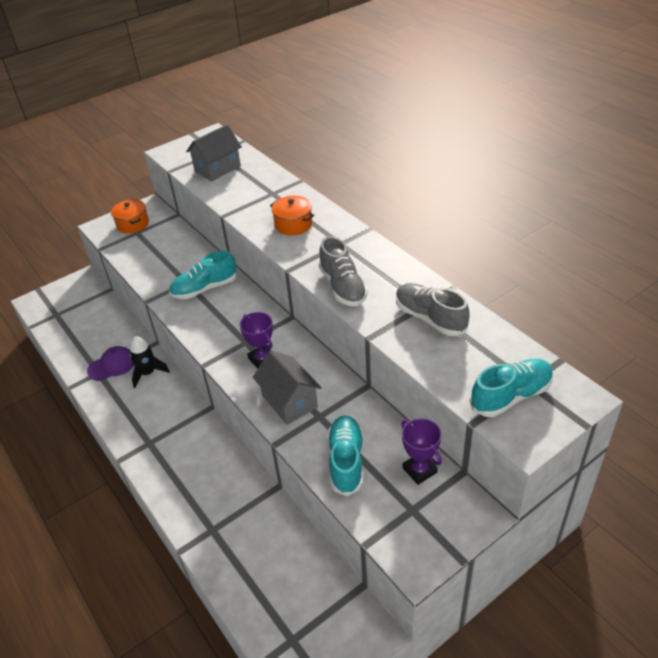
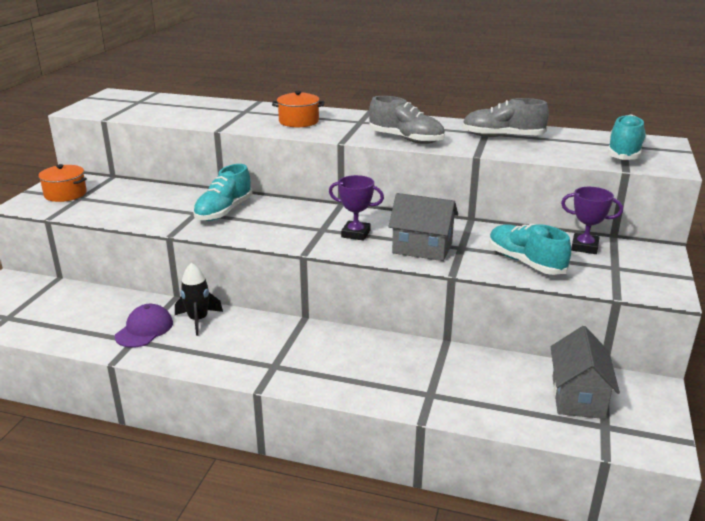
camera: 40 degrees left, 15 degrees down
(217, 169) = (159, 109): grey house -> grey house (578, 397)

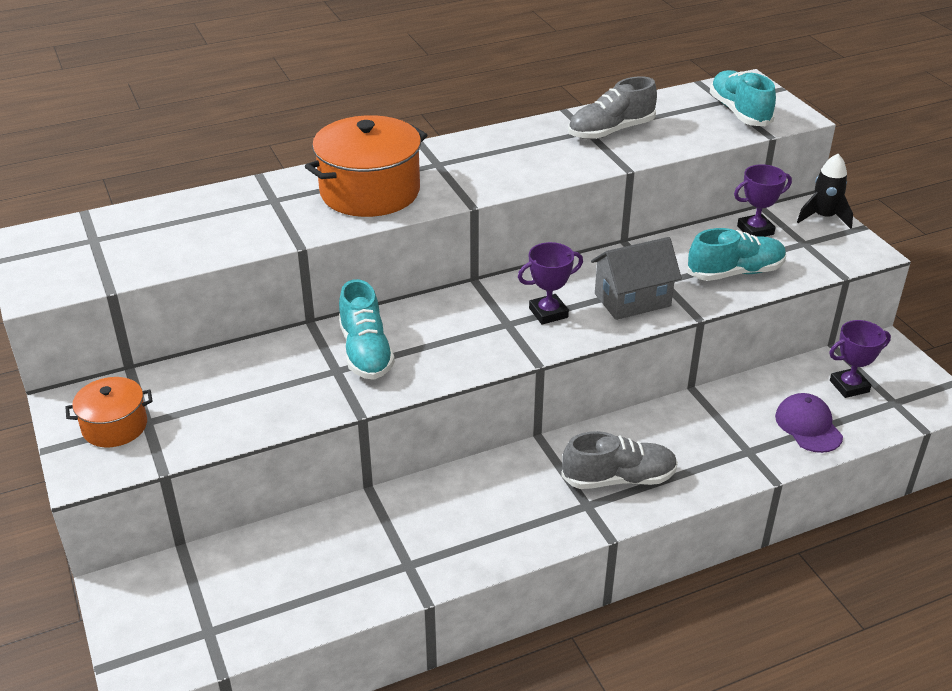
camera: 40 degrees left, 10 degrees up
(144, 329) = (399, 546): purple cap -> purple cap (808, 426)
(198, 320) = (438, 501): black rocket -> black rocket (823, 217)
(299, 121) = (370, 192): orange pot -> orange pot, size x1.78
(406, 139) = (529, 173): grey shoe -> grey shoe (618, 479)
(525, 262) = (735, 272): turquoise shoe -> turquoise shoe turned 150 degrees clockwise
(578, 397) = (849, 386): grey house -> purple trophy

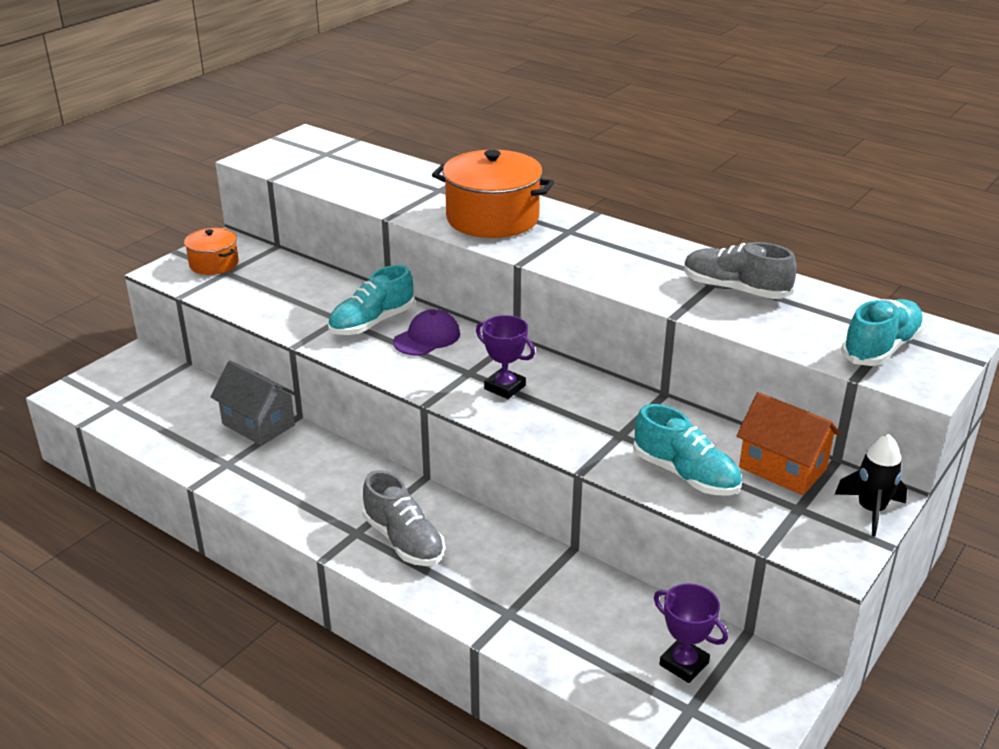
camera: 60 degrees right, 5 degrees down
(632, 300) = (571, 426): grey house -> grey house (258, 424)
(755, 230) = (782, 468): purple trophy -> orange house
(808, 426) = (585, 647): purple cap -> purple cap (427, 338)

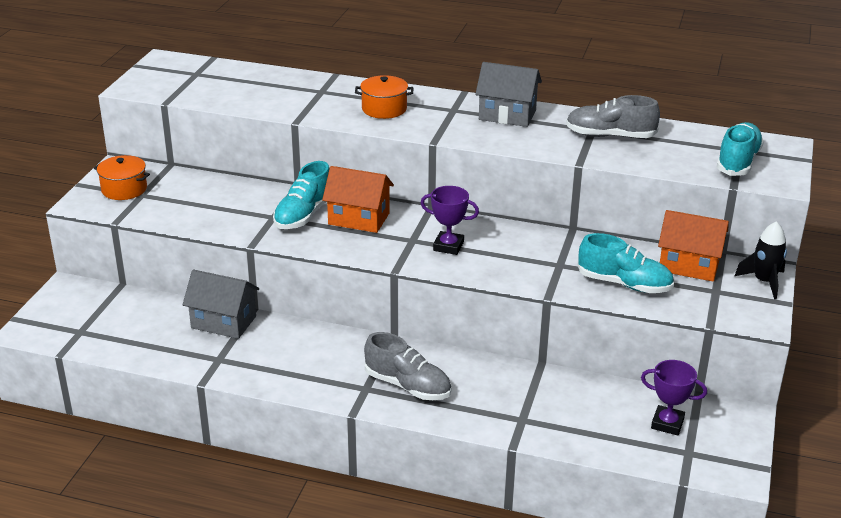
camera: 20 degrees left, 0 degrees up
(427, 338) = (359, 219): purple cap -> orange house
(492, 218) = (384, 109): orange pot -> orange pot, size x0.56
(627, 246) = (507, 115): none -> grey house

